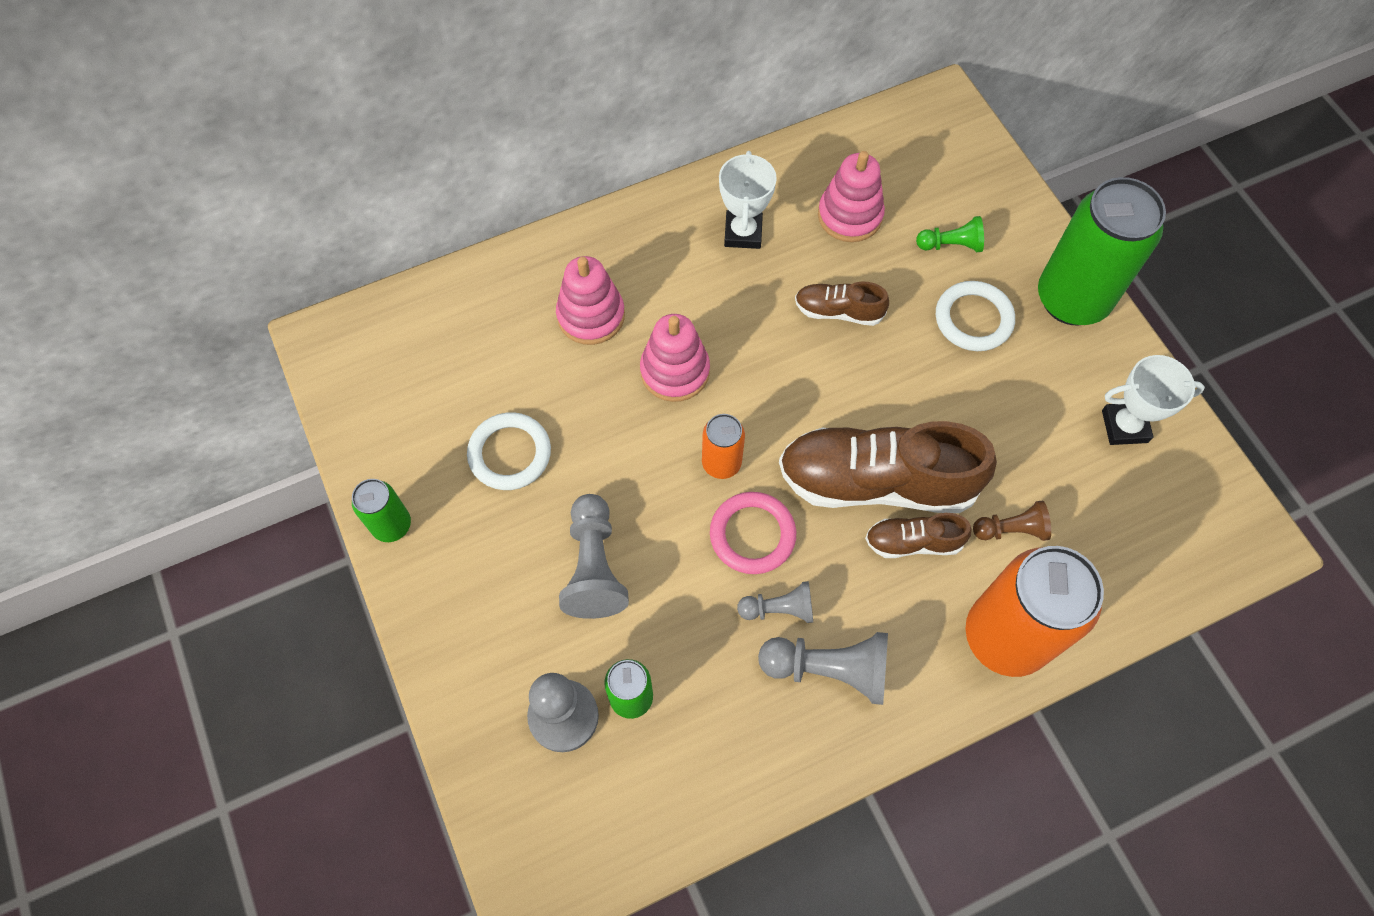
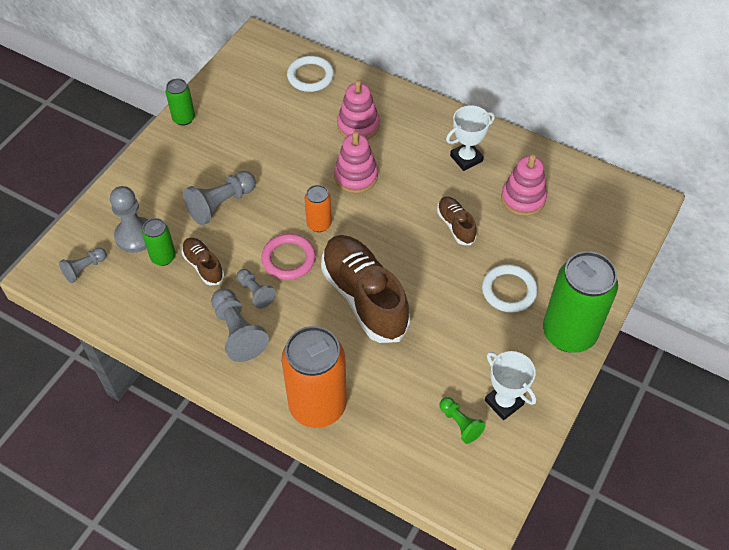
camera: 55 degrees right, 10 degrees down
(510, 453) = (255, 139): white ring -> white ring (310, 76)
(571, 824) = (84, 269): none -> grey pawn
(913, 542) = (341, 332): brown shoe -> brown shoe (203, 266)
(951, 245) = (549, 255): green pawn -> green pawn (460, 424)
(1011, 529) = (386, 376): brown pawn -> none

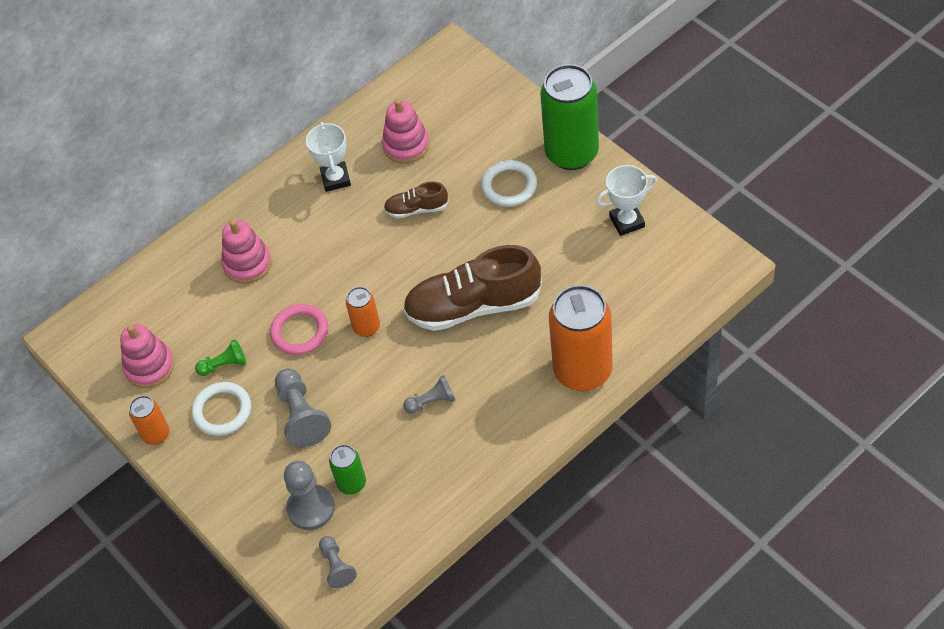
camera: 65 degrees left, 0 degrees up
(184, 118) = (156, 434): green can -> orange can
(203, 266) = (379, 445): brown shoe -> none
(238, 332) = (475, 426): grey pawn -> none
(288, 259) = (401, 363): pink ring -> pink ring (300, 332)
(310, 76) = (152, 294): white ring -> white ring (222, 411)
(356, 176) = (317, 281): pink stacking toy -> pink stacking toy (149, 367)
(460, 424) = (638, 260): green pawn -> green pawn (224, 365)

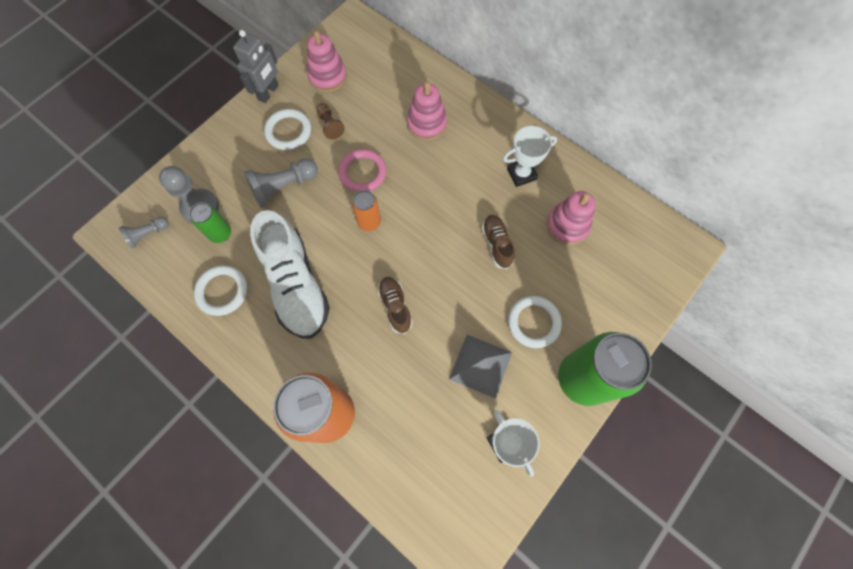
camera: 75 degrees right, 15 degrees up
(156, 434) = (269, 93): orange can -> grey robot
(224, 365) = (330, 125): green pawn -> brown pawn
(428, 478) = (222, 291): none -> white ring
(432, 401) = (296, 284): grey pawn -> white shoe
(473, 306) = (395, 306): brown shoe -> brown shoe, size x0.48
(548, 234) = (481, 365): none -> grey pyramid

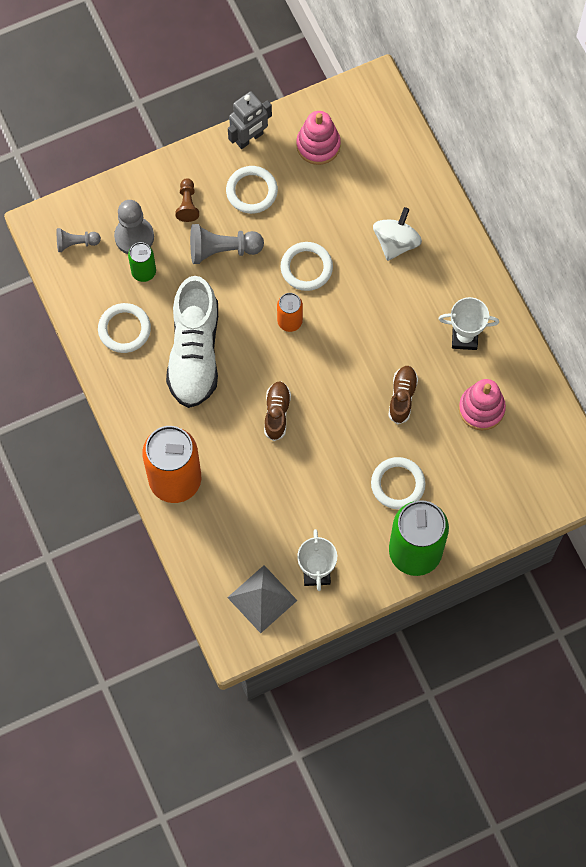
camera: 25 degrees right, 0 degrees up
(330, 125) = (296, 202): brown pawn -> brown pawn (187, 204)
(362, 172) = (306, 268): pink ring -> white ring
(426, 124) = (396, 242): pink stacking toy -> white spinning top
(481, 365) = (329, 500): grey pyramid -> grey pyramid (262, 598)

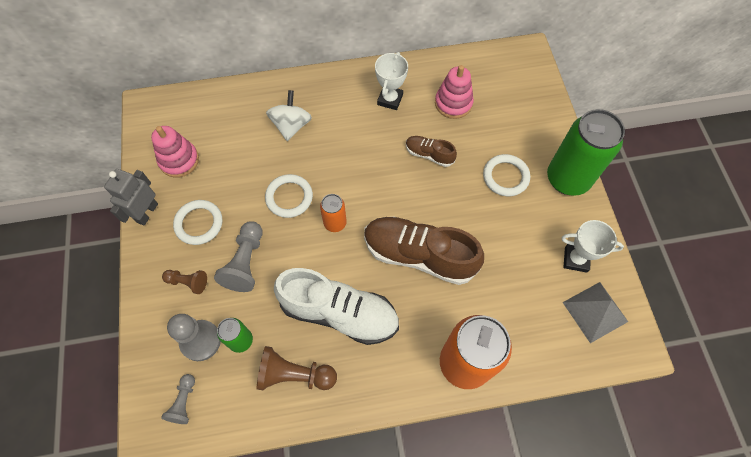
camera: 75 degrees left, 5 degrees down
(124, 329) = (294, 374): white ring -> brown pawn
(249, 138) = (147, 213): grey robot -> grey robot turned 135 degrees counterclockwise
(277, 413) = (419, 255): brown shoe -> brown shoe, size x2.06
(396, 242) = (291, 126): white spinning top -> white spinning top turned 60 degrees clockwise

